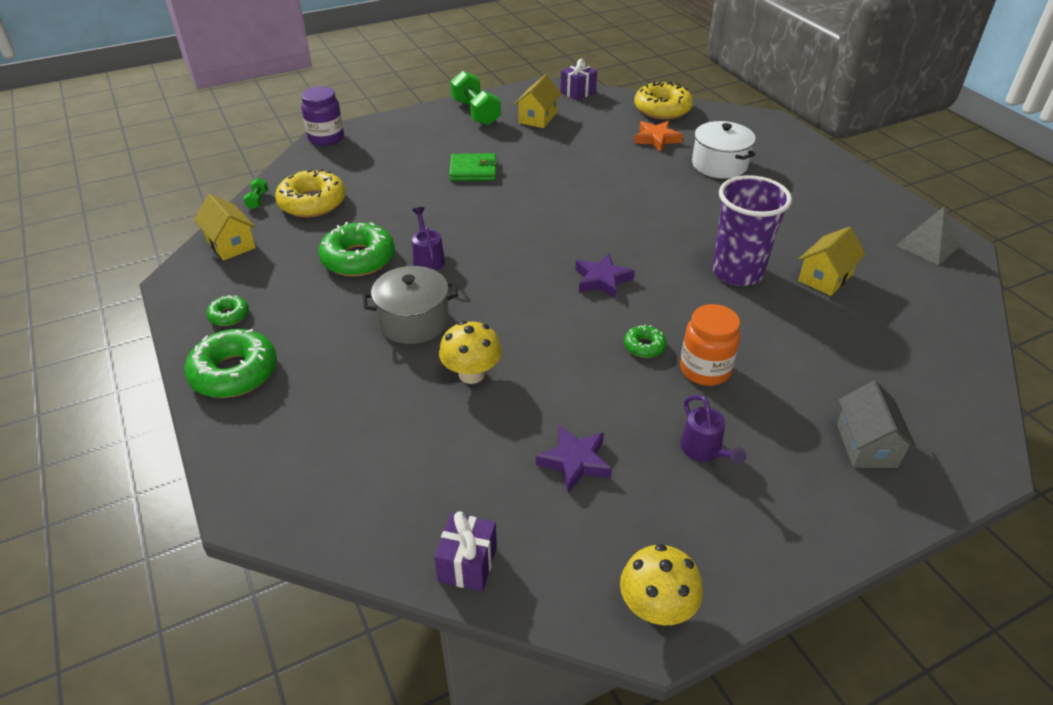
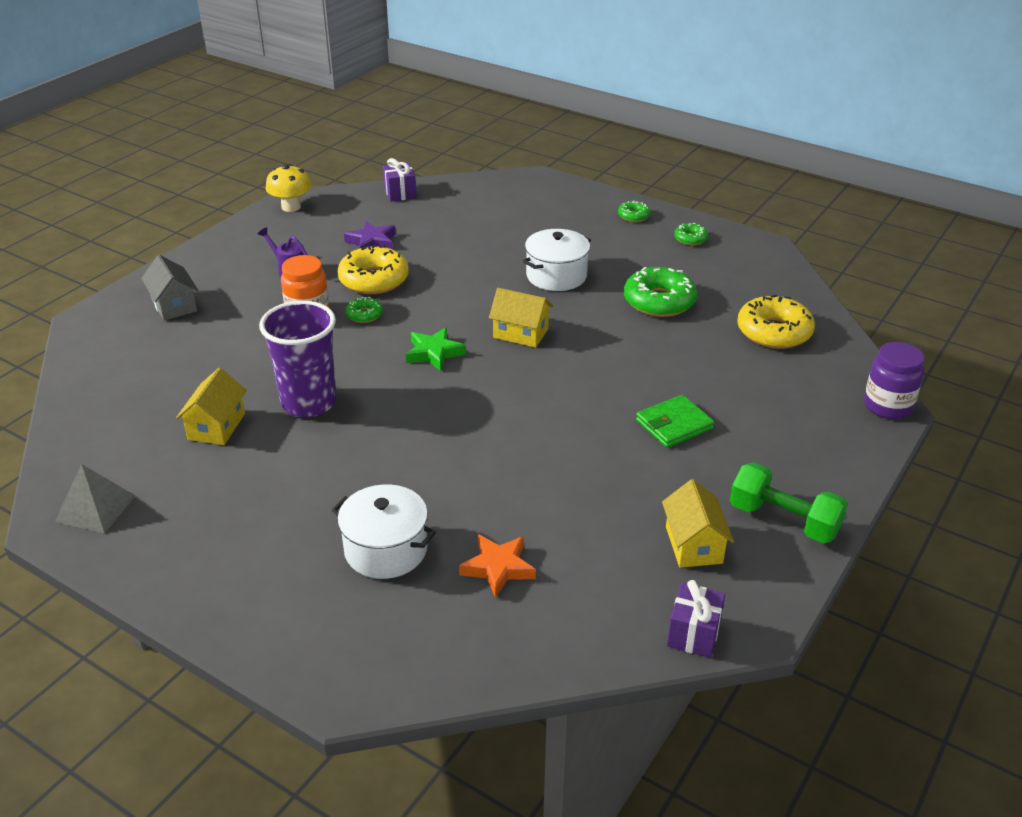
camera: 150 degrees right, 5 degrees down
(230, 244) = (776, 278): yellow house -> yellow house (520, 333)
(234, 373) = (633, 216): green donut -> green donut, size x0.50
(257, 200) = (824, 317): green dumbbell -> none
(413, 321) = (556, 276): grey pot -> white pot
(428, 258) = (603, 320): purple watering can -> none
(471, 374) = (479, 261): yellow mushroom -> none
(602, 280) = (434, 353): purple star -> green star
(662, 109) = (532, 647): yellow donut -> yellow donut (374, 280)

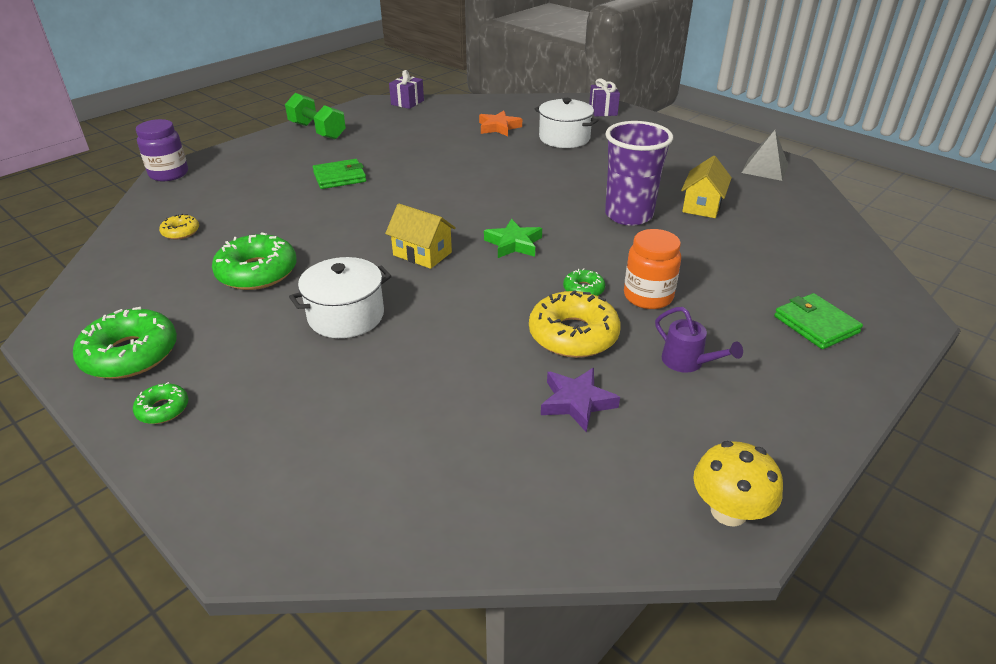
camera: 170 degrees left, 0 degrees up
(174, 305) = (816, 324): grey house -> green wallet
(400, 193) = (523, 527): purple gift -> purple gift (603, 111)
(690, 239) = (130, 354): green donut -> green donut, size x1.99
(693, 545) = (380, 127): yellow house -> none
(774, 332) = (181, 232): yellow donut -> yellow donut, size x0.50

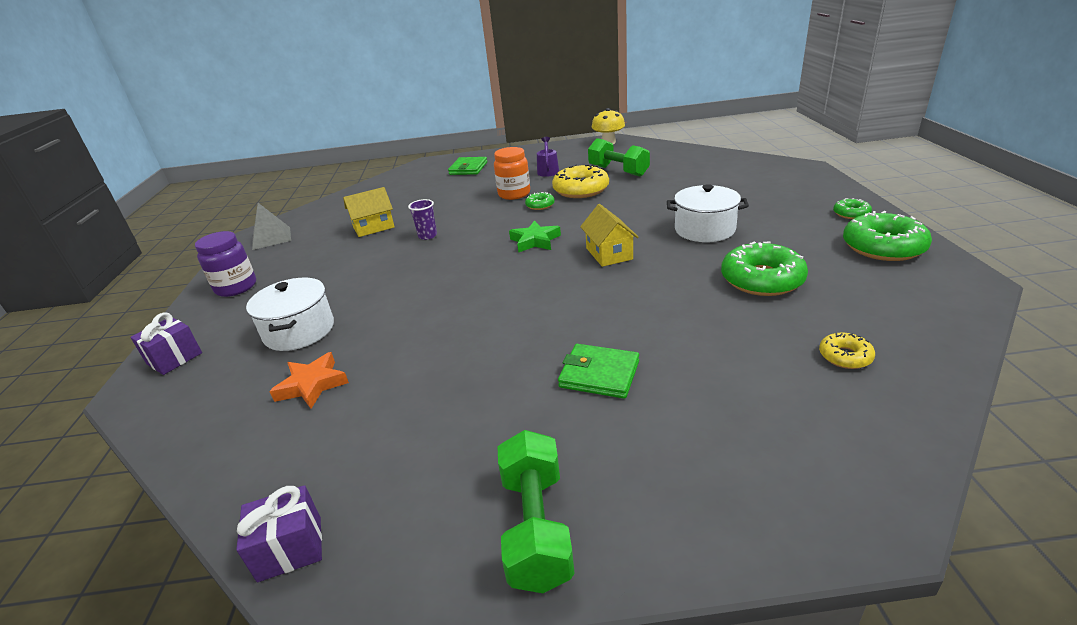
camera: 135 degrees left, 5 degrees down
(169, 174) = (877, 513): purple jar -> purple jar (236, 287)
(576, 402) = (618, 171): purple star -> green dumbbell
(628, 215) = (427, 236): purple cup -> purple cup, size x0.45

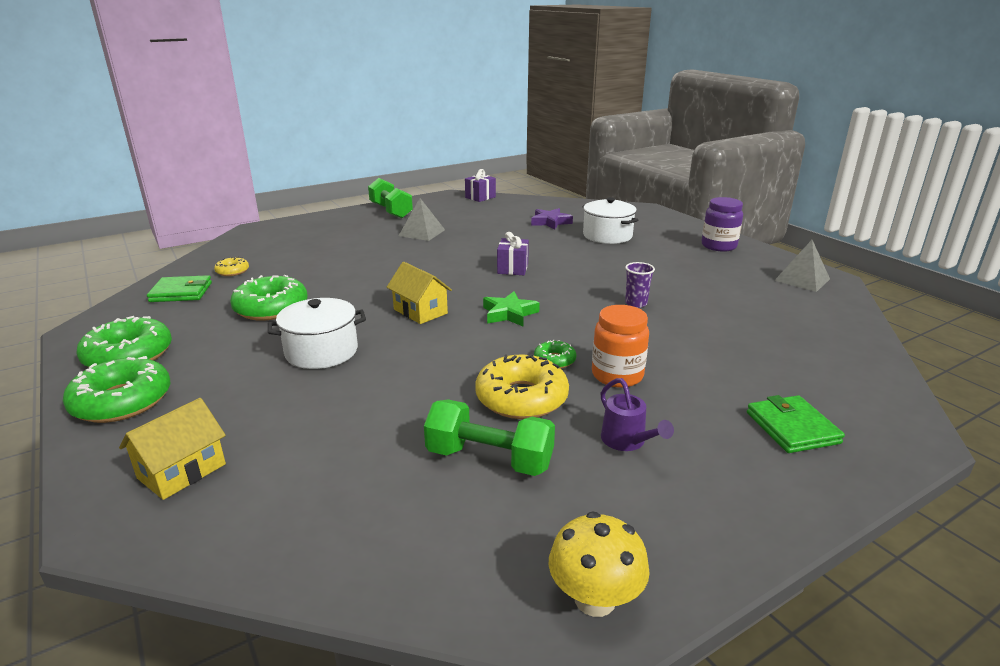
camera: 150 degrees right, 5 degrees down
(174, 358) = (657, 218): purple gift -> purple gift (512, 268)
(312, 385) = (550, 222): orange star -> purple star
(373, 227) = (717, 304): yellow house -> yellow house (182, 471)
(526, 403) = (422, 232): none -> grey pyramid
(599, 374) = (387, 246): green wallet -> green wallet (181, 292)
(851, 214) = (122, 401): green donut -> green donut, size x1.99

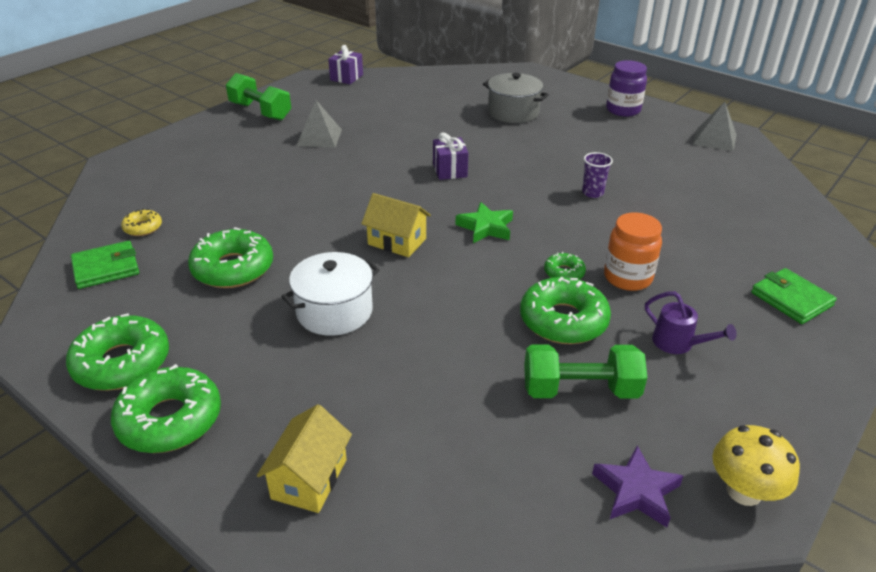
camera: 20 degrees left, 10 degrees up
(521, 398) = (563, 320): yellow donut -> green donut
(550, 222) = (445, 102): purple star -> purple star (636, 491)
(607, 235) = (513, 112): white pot -> grey pot

